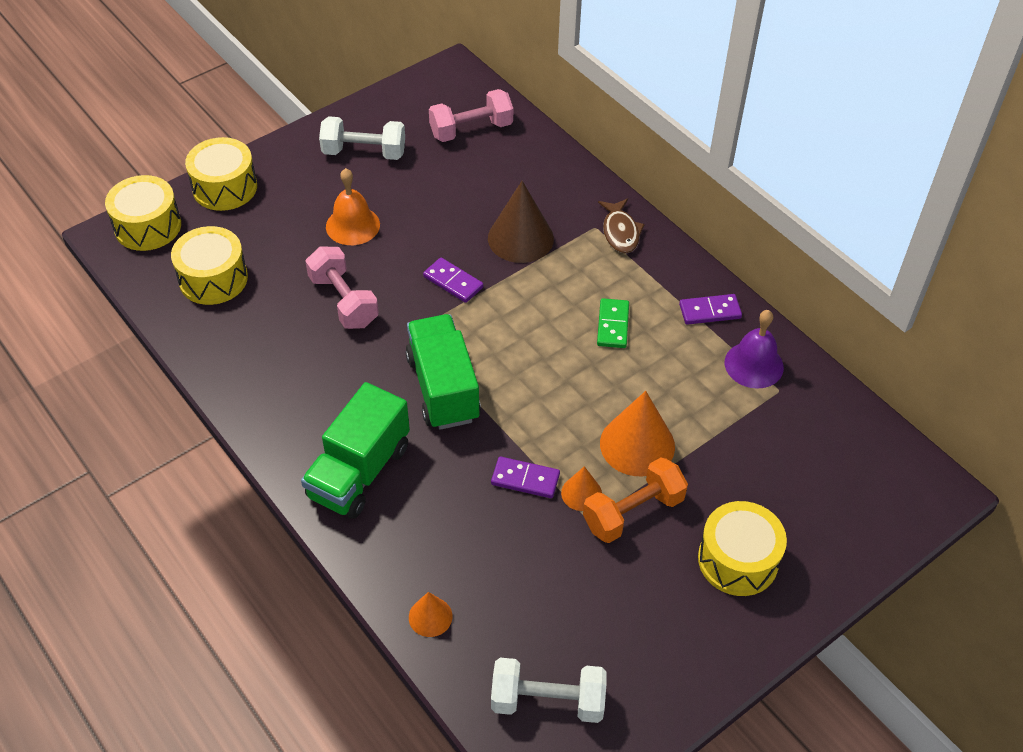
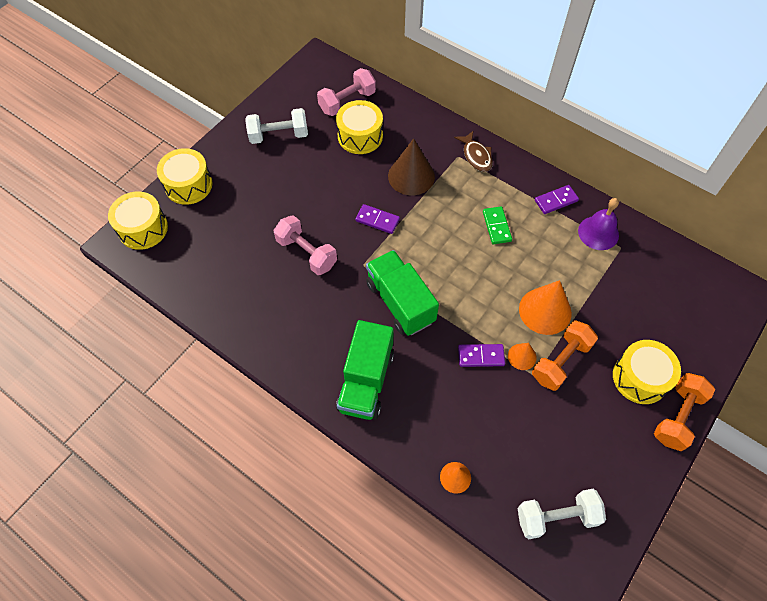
camera: 15 degrees left, 10 degrees up
(213, 279) = (206, 258): yellow drum -> yellow drum (360, 136)
(352, 225) = (291, 193): orange bell -> none
(771, 622) = (677, 417): none -> orange dumbbell

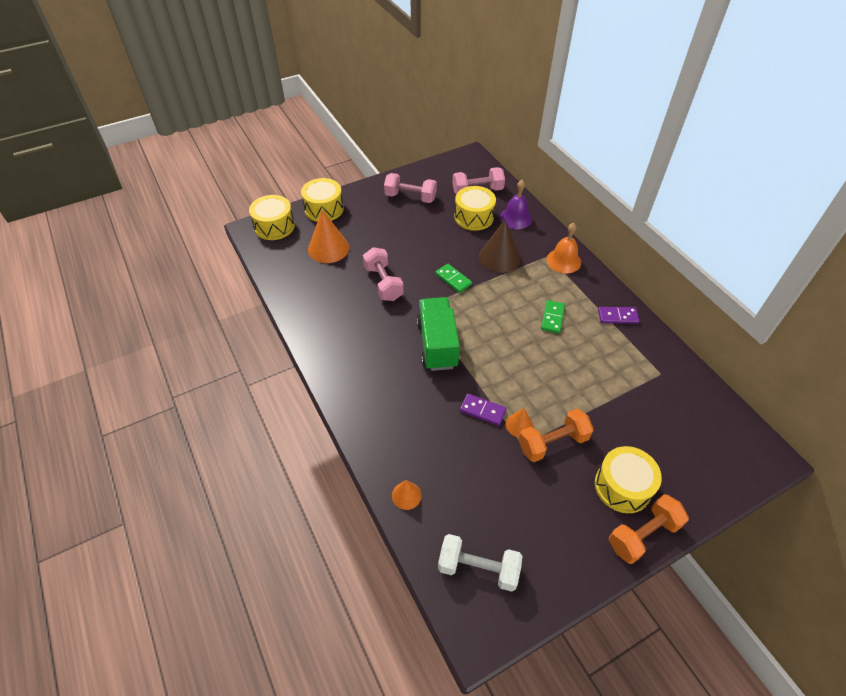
camera: 25 degrees right, 10 degrees down
(279, 135) = (410, 197): white dumbbell -> pink dumbbell
(366, 381) = (375, 391): green truck -> none
(377, 220) = (453, 279): purple domino -> green domino
(476, 156) = (563, 261): brown fish -> orange bell
(545, 311) = (560, 397): orange cone -> orange cone (328, 248)
(598, 233) = (644, 354): purple bell -> purple bell (516, 218)

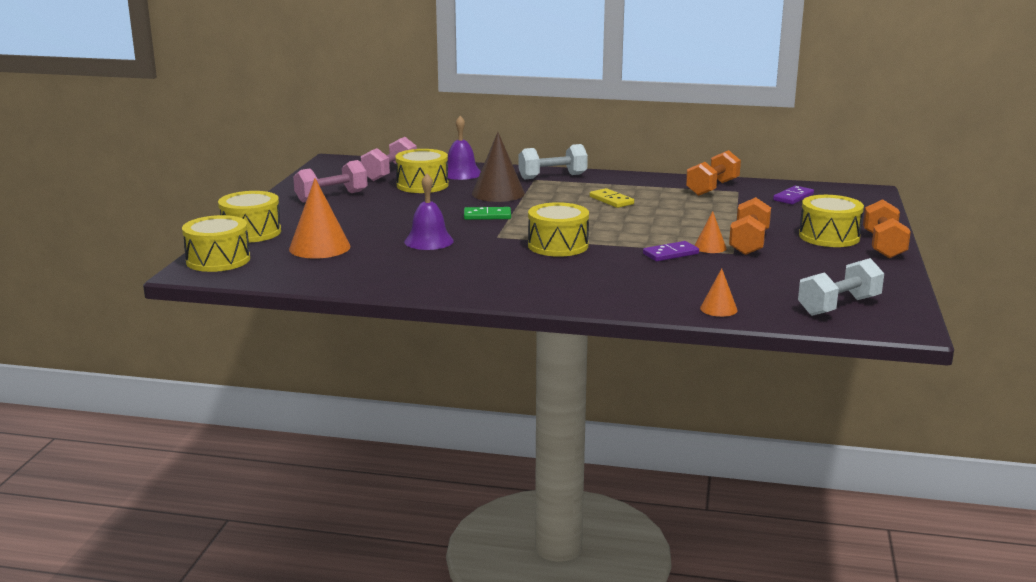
camera: 50 degrees left, 30 degrees down
(383, 283) = (429, 241): pink dumbbell -> purple bell
(437, 344) = (558, 245): green truck -> yellow drum
(552, 318) = (611, 200): green domino -> yellow domino
(563, 261) = (552, 176): orange bell -> white dumbbell
(617, 316) = (653, 182): purple domino -> purple domino (793, 197)
(648, 355) = (712, 188): none -> orange dumbbell

